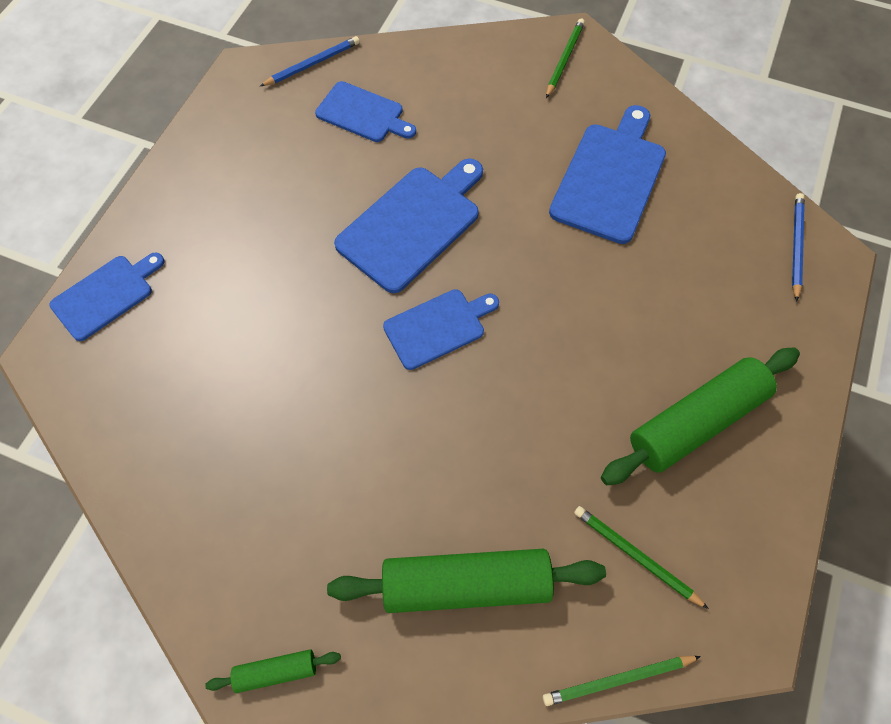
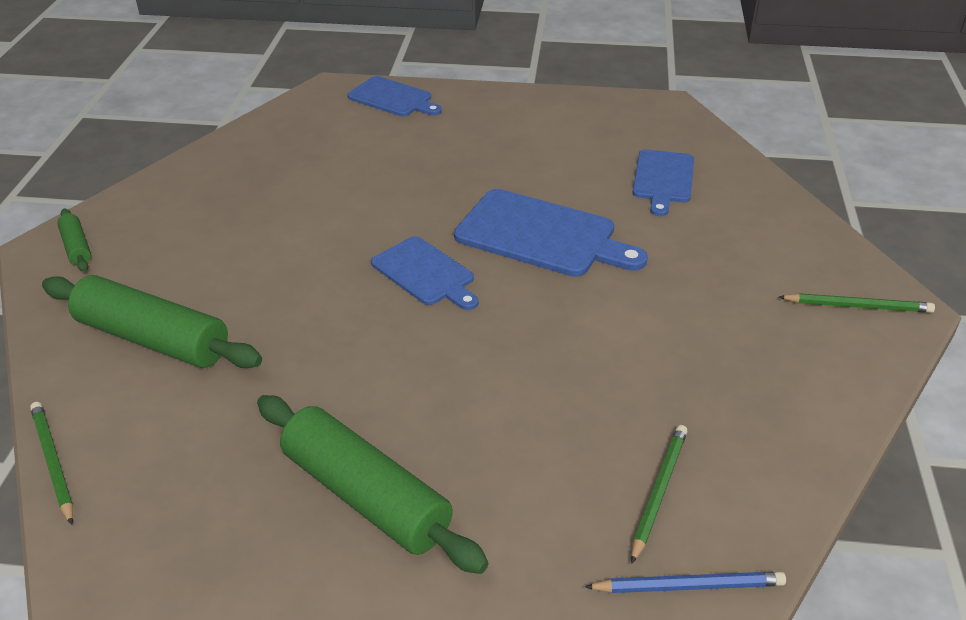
camera: 75 degrees right, 25 degrees down
(312, 64) = (704, 138): blue pencil -> none
(466, 583) = (153, 339): green rolling pin -> green rolling pin turned 45 degrees counterclockwise
(610, 178) = (693, 372): blue cutting board -> none
(635, 556) = (188, 460): green pencil -> green pencil (658, 492)

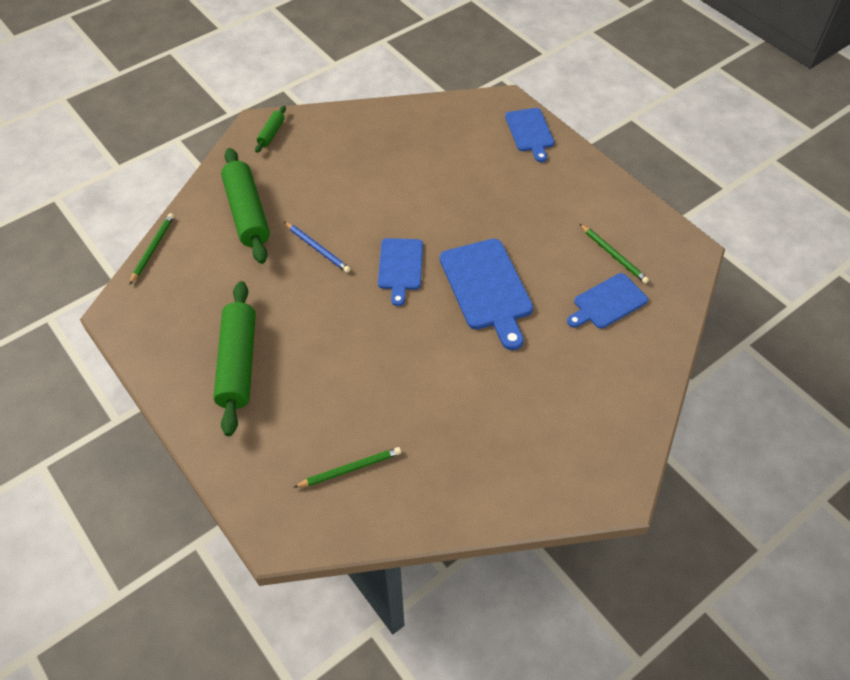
camera: 45 degrees right, 15 degrees up
(688, 586) = (304, 518): blue pencil -> blue pencil (317, 248)
(857, 306) = (594, 468): green pencil -> green pencil (613, 255)

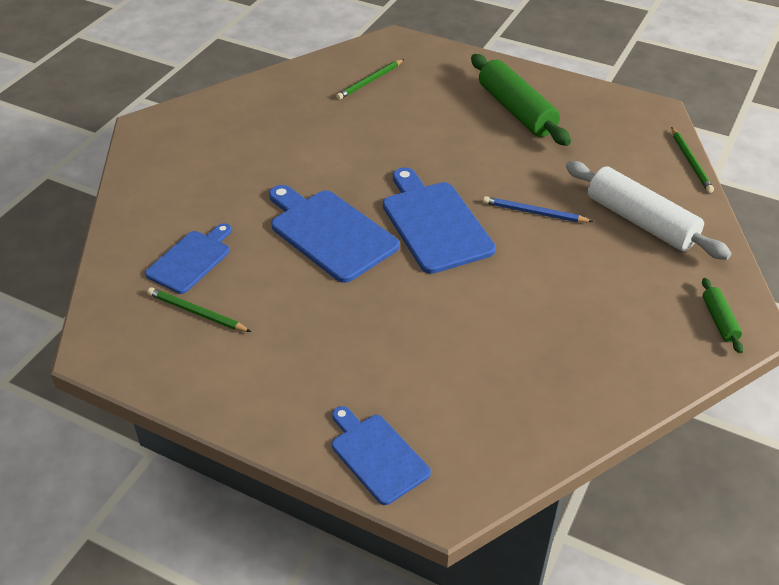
camera: 155 degrees right, 10 degrees down
(247, 213) = (640, 221): green rolling pin -> white rolling pin
(400, 267) = (434, 223): blue cutting board -> blue cutting board, size x1.57

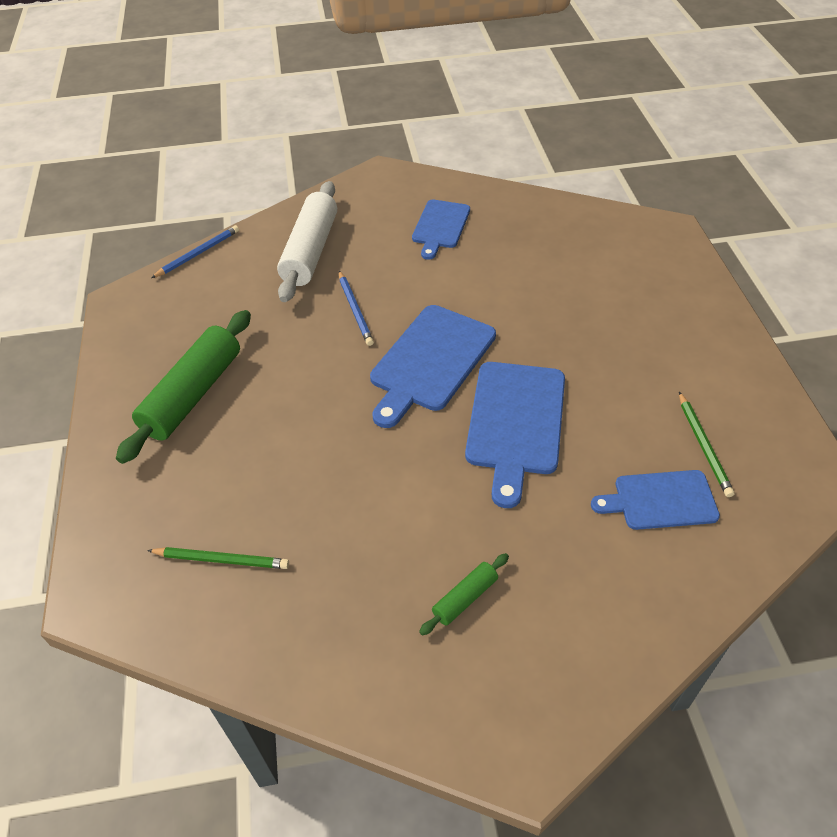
camera: 125 degrees left, 5 degrees up
(377, 455) = (679, 270): blue cutting board -> blue cutting board (440, 226)
(690, 162) = (198, 253): green pencil -> blue pencil
(719, 320) = (389, 184): green rolling pin -> green rolling pin (465, 598)

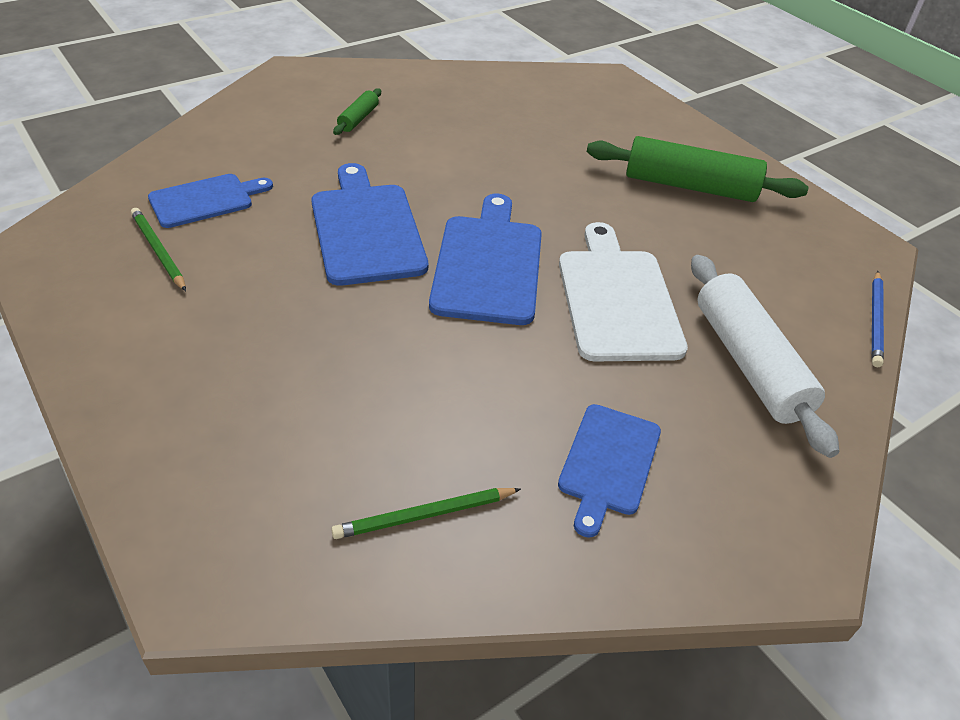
camera: 150 degrees right, 5 degrees down
(193, 394) = (689, 186): green rolling pin -> green rolling pin turned 75 degrees counterclockwise
(221, 559) = (548, 105): green pencil -> green pencil (425, 515)
(355, 310) = (617, 299): blue pencil -> white cutting board
(440, 226) = (608, 463): blue cutting board -> blue cutting board turned 150 degrees counterclockwise

